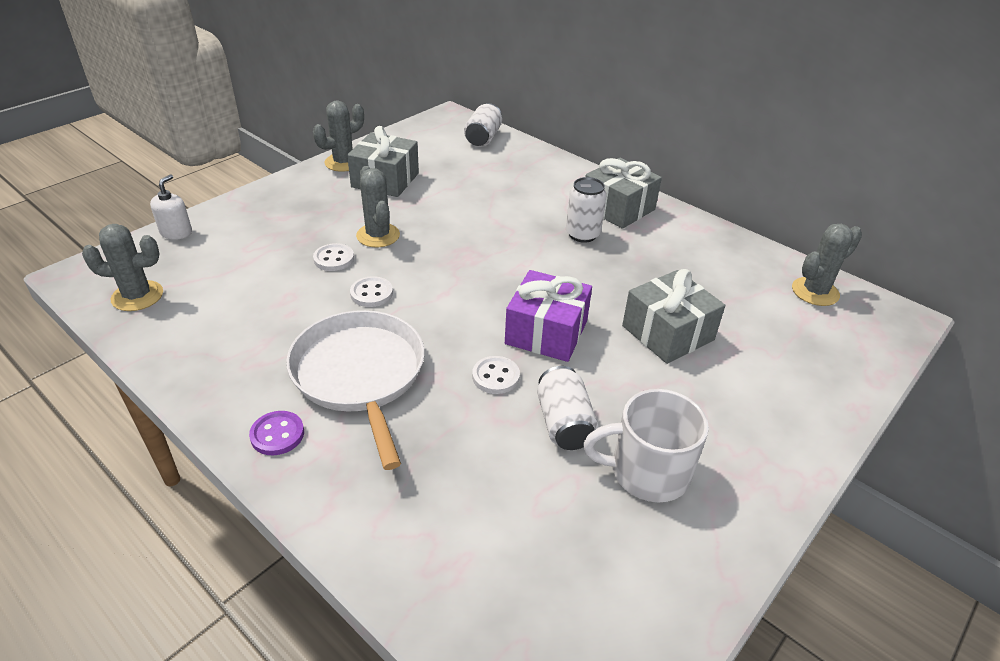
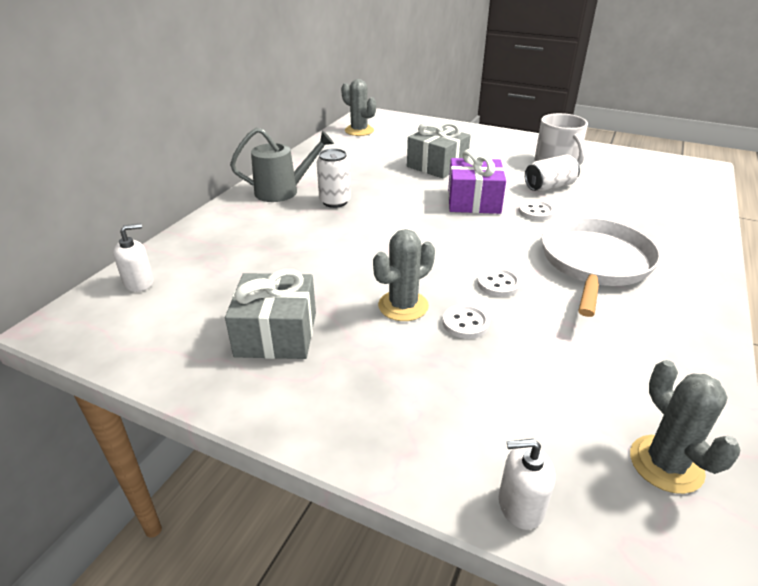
camera: 105 degrees left, 5 degrees down
(277, 434) = (688, 282): purple button -> none
(343, 162) = (235, 390): grey cactus -> none
(360, 375) = (595, 263): white pan -> white pan turned 150 degrees clockwise
(483, 138) = (139, 282): white can -> white soap dispenser
(618, 208) = (283, 191): grey gift -> grey watering can

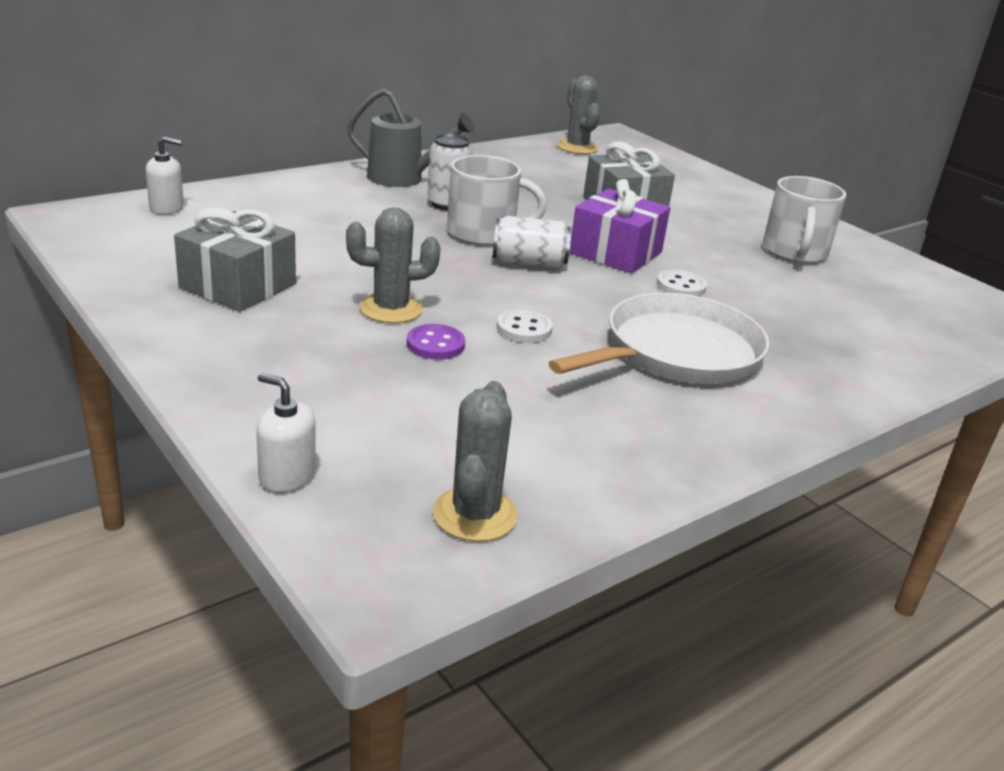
camera: 25 degrees right, 5 degrees down
(384, 217) = (483, 233): none -> white mug
(465, 323) = (435, 344): white button -> purple button
(549, 187) = (743, 270): white can -> white can (529, 263)

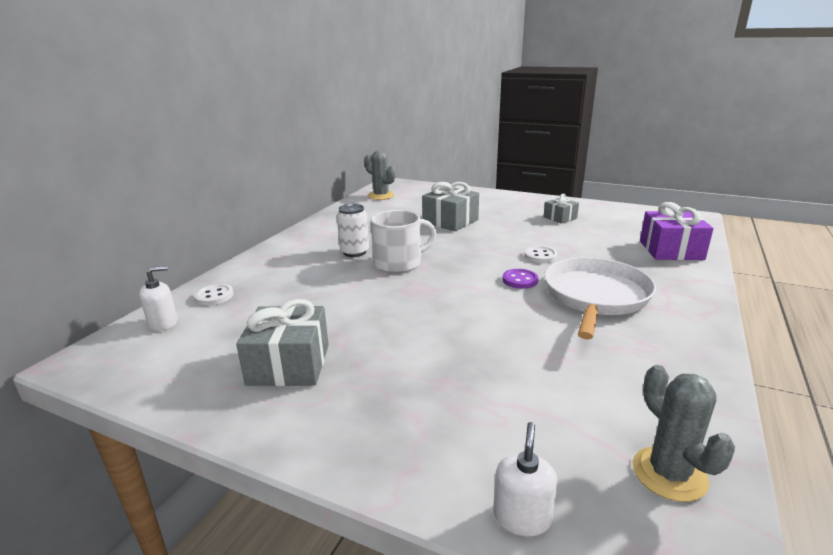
camera: 25 degrees left, 5 degrees down
(287, 476) = (522, 517): white soap dispenser -> white soap dispenser turned 105 degrees clockwise
(391, 309) = (412, 337): grey cactus -> none
(404, 179) = (308, 245): grey watering can -> none
(435, 344) = (471, 351): purple button -> purple button (520, 280)
(524, 329) = (504, 316): white button -> white button (214, 296)
(529, 263) = (448, 272): white can -> none
(615, 252) = (483, 249): purple gift -> purple gift (671, 250)
(794, 252) = (560, 218): white mug -> grey gift

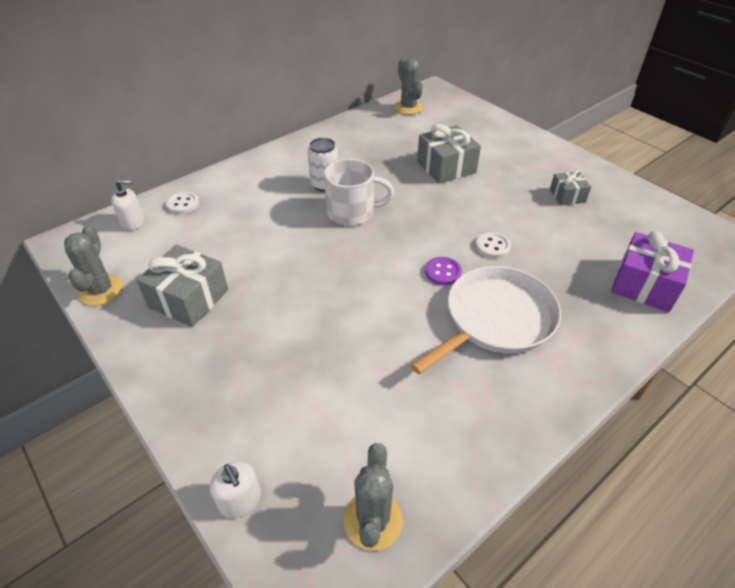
camera: 25 degrees right, 20 degrees up
(168, 389) = (101, 290): none -> grey cactus
(522, 517) = (240, 500): white soap dispenser -> white soap dispenser turned 105 degrees clockwise

